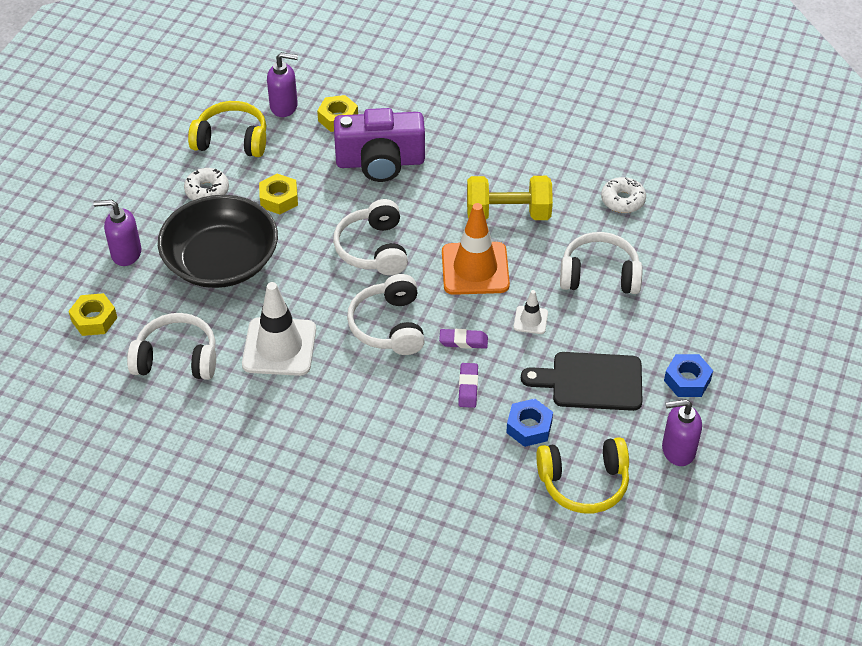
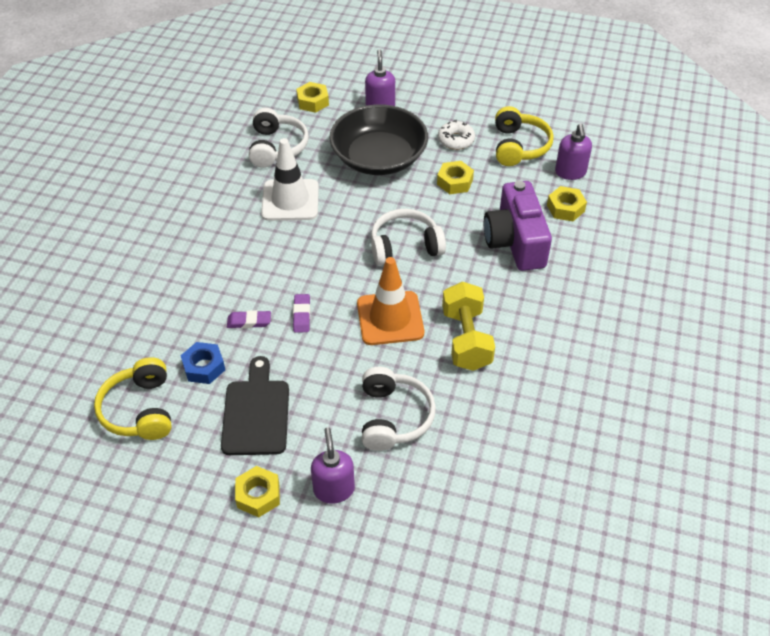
camera: 85 degrees right, 0 degrees up
(389, 326) = (316, 264): white headphones -> none
(530, 320) = (330, 363): white traffic cone -> none
(622, 200) = (504, 436): white donut -> none
(677, 450) = (171, 486): purple soap dispenser -> purple soap dispenser (334, 489)
(687, 380) = (258, 495): blue nut -> yellow nut

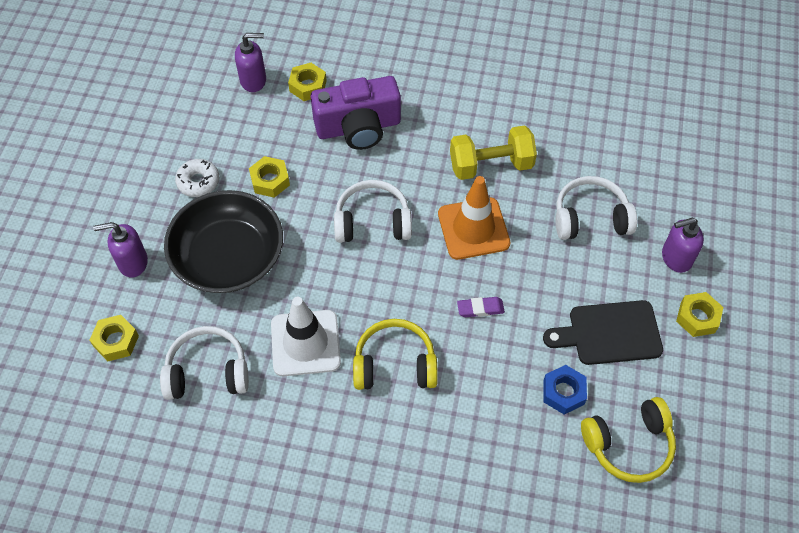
camera: 95 degrees left, 10 degrees up
(249, 322) = (496, 358): purple eraser -> none
(405, 246) = (372, 222): white headphones -> white headphones turned 105 degrees clockwise
(519, 146) = (211, 123): yellow headphones -> yellow headphones (395, 364)

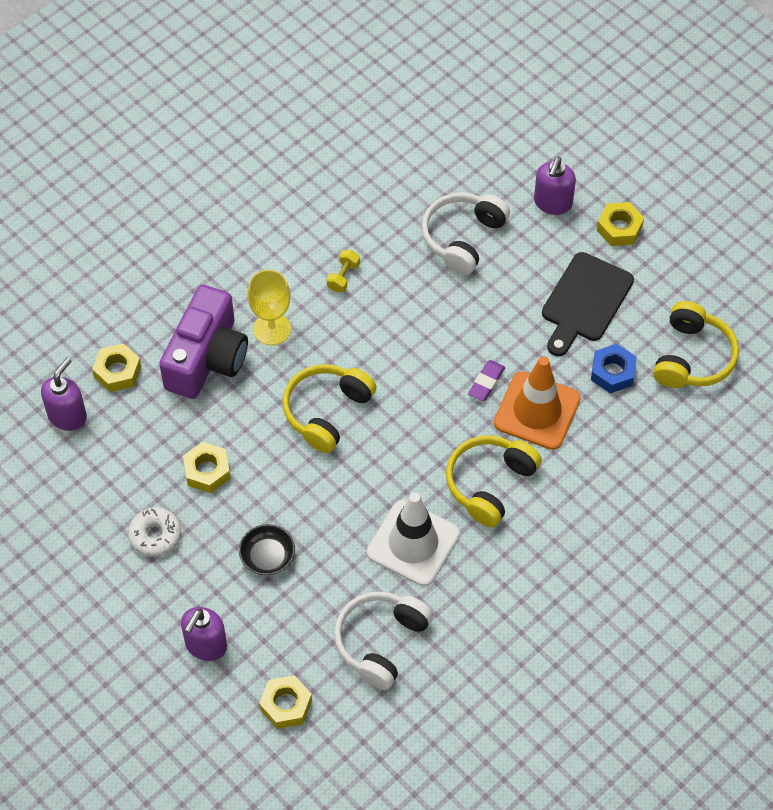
camera: 55 degrees left, 0 degrees up
(228, 257) = (267, 556): black bowl -> black bowl, size x0.41
(372, 222) = (326, 411): white headphones -> yellow headphones
(412, 149) = (272, 329): none -> yellow goblet
(473, 228) = (400, 335): orange traffic cone -> orange traffic cone (537, 411)
(491, 165) = (343, 277): yellow dumbbell -> yellow dumbbell, size x0.45

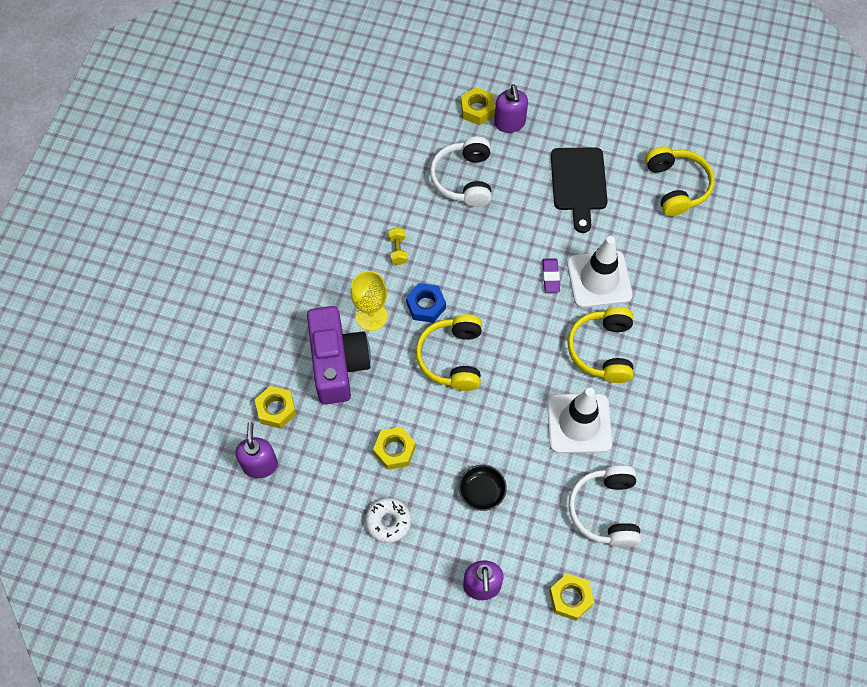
camera: 30 degrees left, 5 degrees up
(537, 411) = (599, 279): orange traffic cone -> white traffic cone
(612, 372) = (631, 225): blue nut -> blue nut (426, 306)
(619, 228) = (567, 119): yellow nut -> yellow nut (477, 110)

